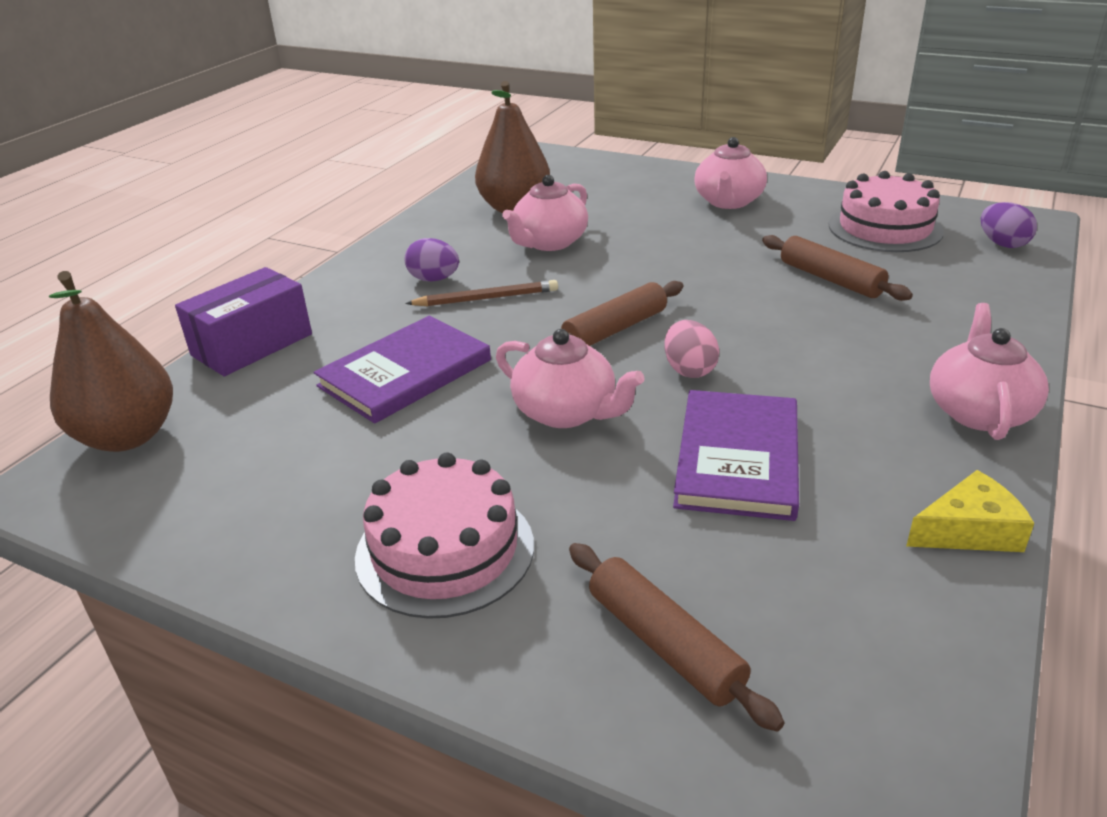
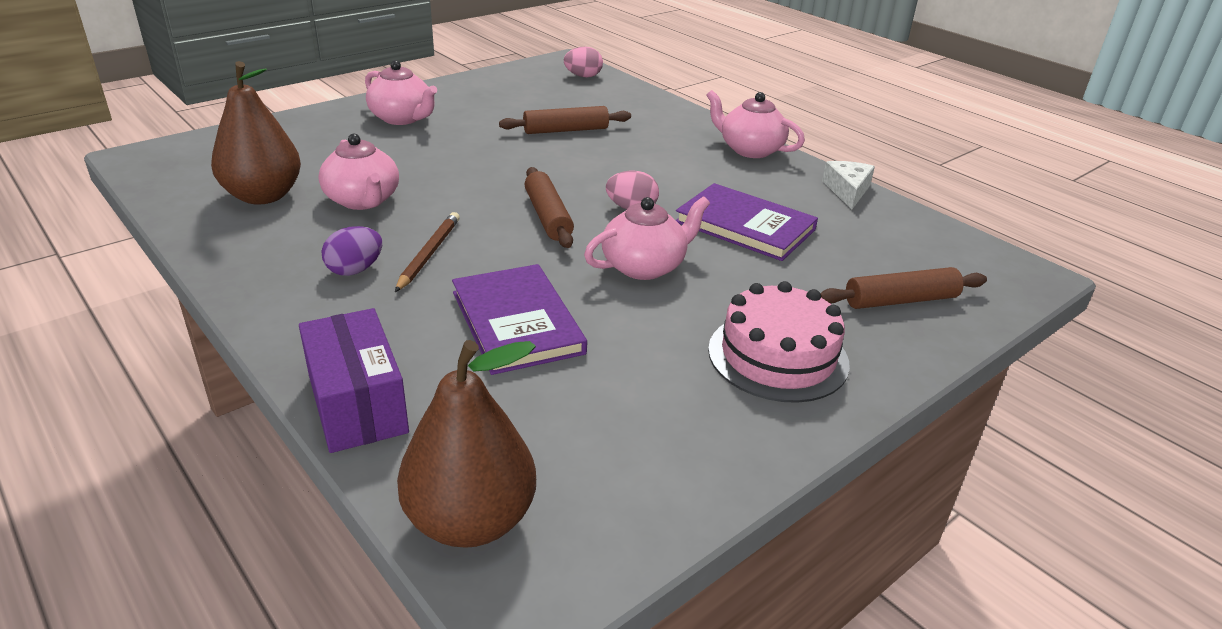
camera: 70 degrees left, 0 degrees up
(885, 228) = (519, 93): pink cake -> none
(969, 530) = (847, 190): yellow cheese -> white cheese
(1002, 244) = (583, 76): purple egg -> pink egg

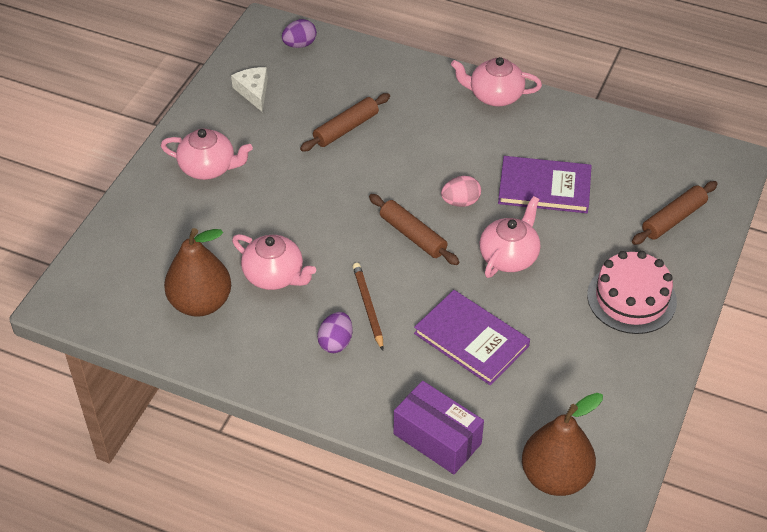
camera: 25 degrees left, 15 degrees up
(583, 76) = (299, 44): pink egg -> purple egg
(847, 190) = (587, 118): white cheese -> white cheese (253, 91)

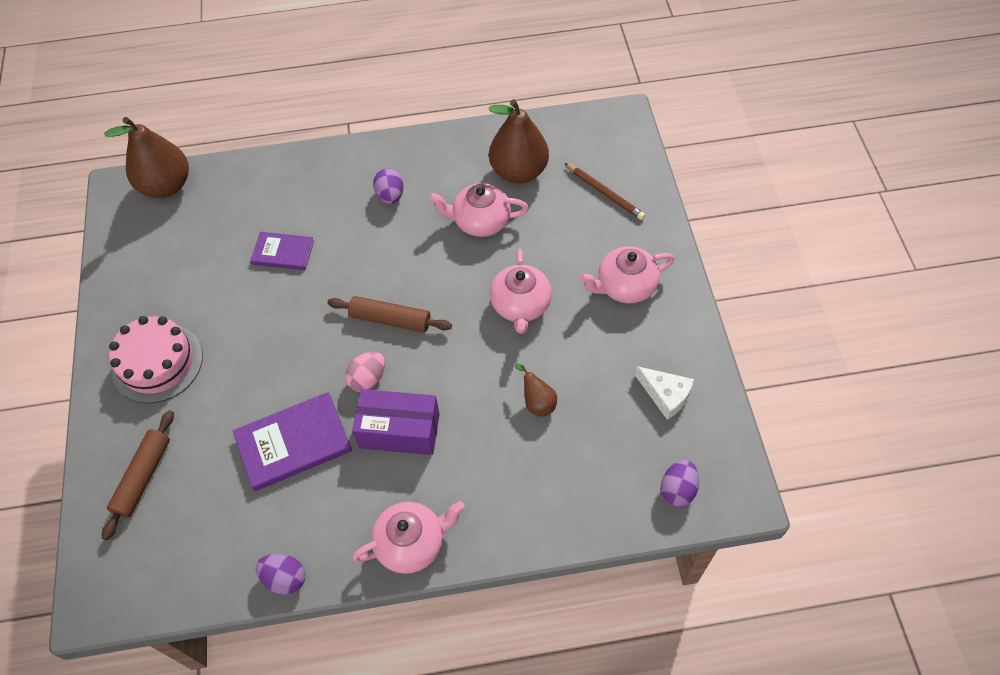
camera: 150 degrees right, 10 degrees up
(346, 128) = (537, 402): brown rolling pin -> brown pear
(368, 307) = (385, 236): brown pencil -> brown pencil (605, 193)
(437, 438) = (268, 168): purple box -> purple box (399, 431)
(471, 340) = (283, 252): purple book -> purple book, size x0.61
(509, 256) = (290, 345): pink teapot -> pink teapot (520, 306)
(592, 115) = (285, 578): none -> purple egg

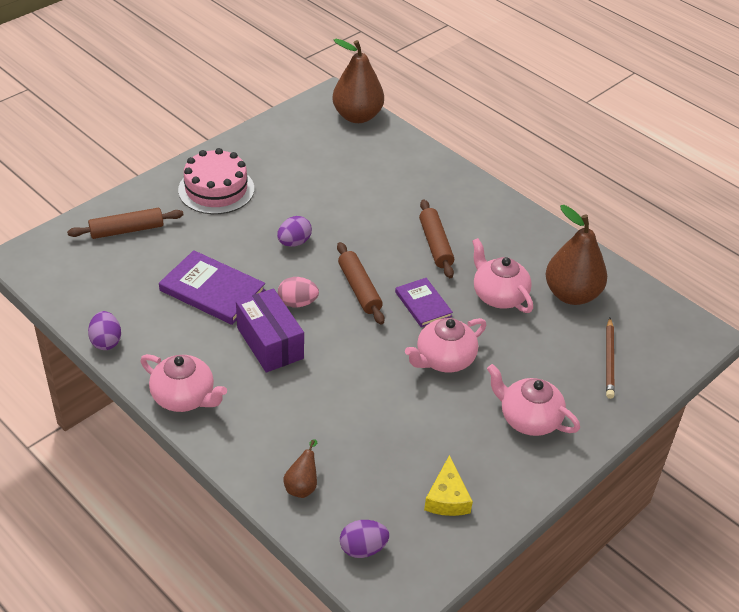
camera: 50 degrees right, 15 degrees down
(283, 252) = (361, 202): purple book -> purple book (423, 304)
(385, 229) = (435, 244): none -> brown rolling pin
(390, 196) = (468, 232): purple egg -> purple egg (294, 242)
(537, 402) = (365, 414): brown pear -> brown pear (302, 486)
(665, 395) = (447, 498): white cheese -> yellow cheese

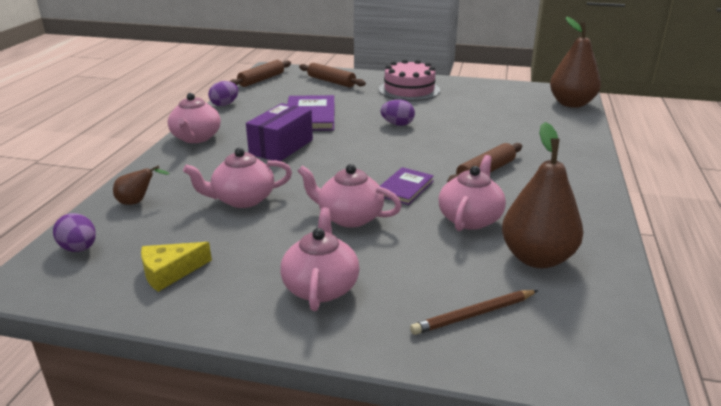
camera: 60 degrees right, 15 degrees down
(297, 303) = (336, 143): pink egg -> none
(359, 289) = (383, 159): brown rolling pin -> brown rolling pin (261, 80)
(359, 412) = (242, 199): none -> pink teapot

